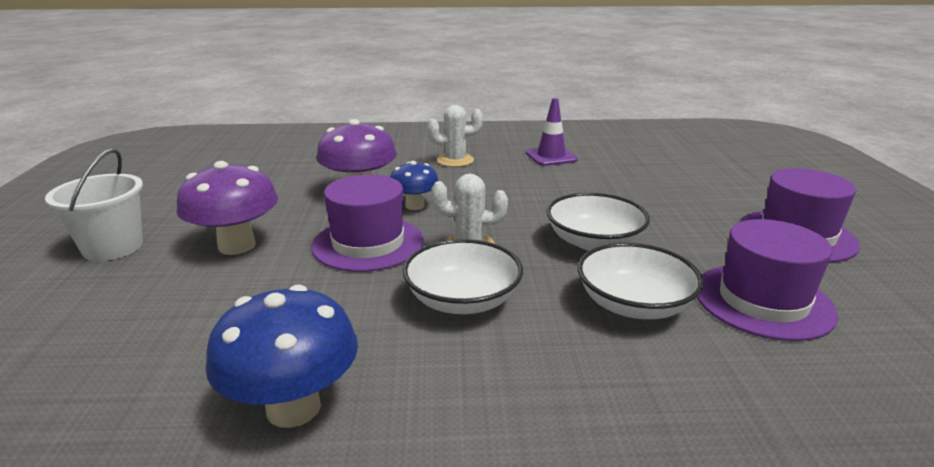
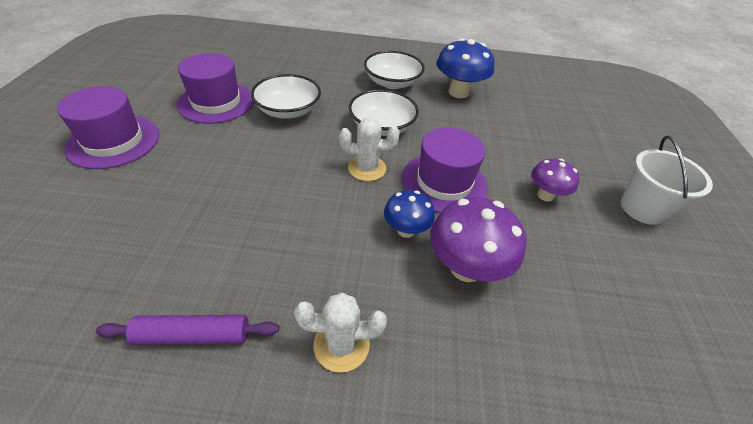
camera: 175 degrees left, 20 degrees up
(237, 246) = (545, 195): purple mushroom -> purple mushroom, size x0.61
(551, 156) = (193, 335): purple traffic cone -> purple rolling pin
(594, 242) = (272, 158): white bowl -> white bowl (392, 83)

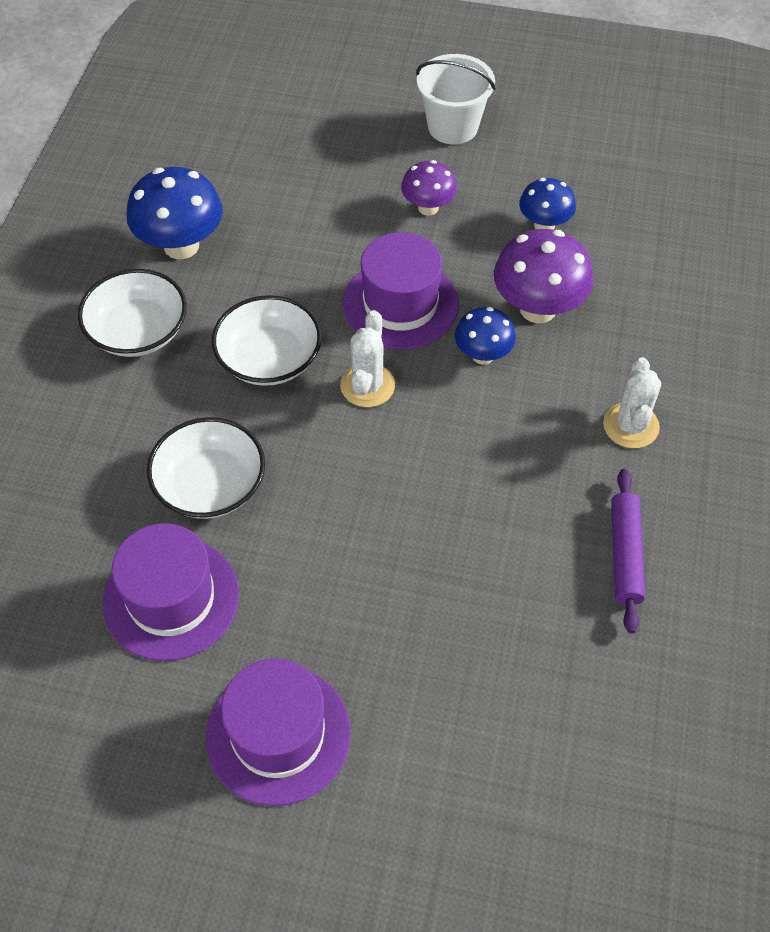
camera: 80 degrees left, 10 degrees up
(567, 273) = (544, 225): none -> blue mushroom

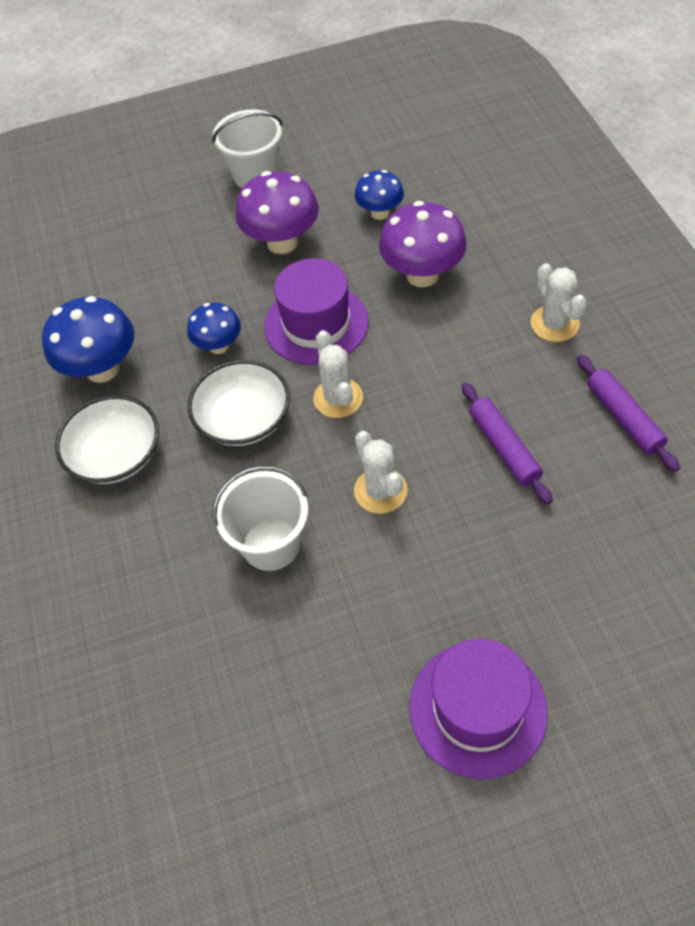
camera: 25 degrees left, 0 degrees up
(171, 598) = (308, 653): purple hat -> none
(210, 485) = (271, 544): white bowl -> white bucket
(341, 493) = (380, 491): none -> white cactus
(428, 207) = (282, 242): purple mushroom -> purple mushroom, size x1.65
(483, 355) = (408, 329): blue mushroom -> blue mushroom (219, 346)
(485, 517) = (504, 447): none -> purple rolling pin

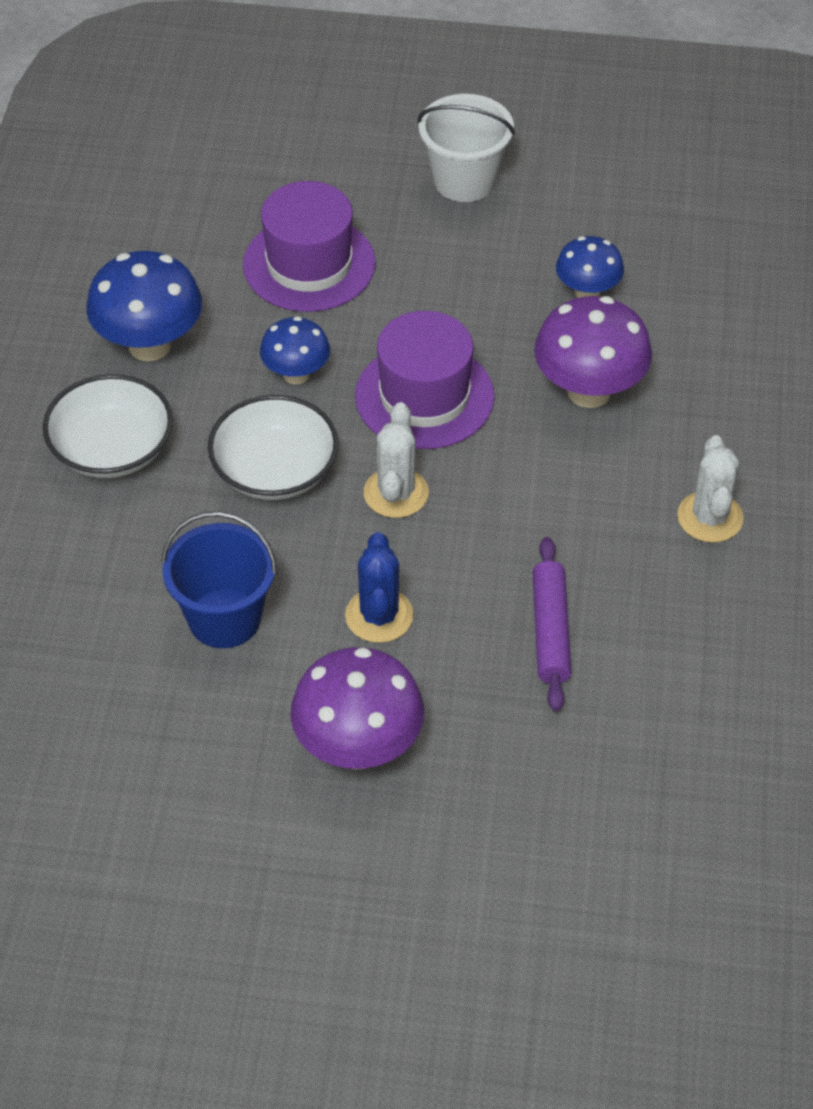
camera: 20 degrees right, 5 degrees down
(271, 544) = (224, 618): white bucket -> blue bucket
(282, 242) = (445, 280): purple mushroom -> purple mushroom (358, 748)
(380, 491) = (379, 616): white cactus -> blue cactus
(477, 709) = (340, 880): purple hat -> purple hat (309, 264)
(624, 418) = (715, 660): purple rolling pin -> none

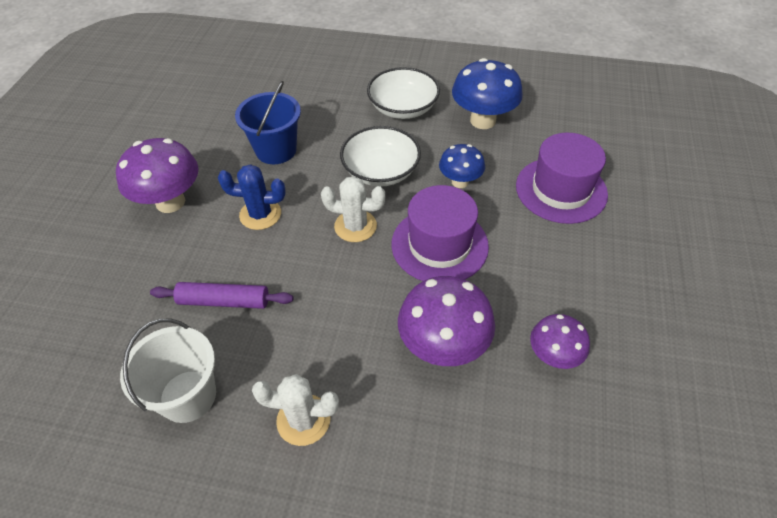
camera: 95 degrees right, 0 degrees up
(464, 180) = (669, 281): white bucket -> white bucket (188, 396)
(587, 292) = (553, 356): blue mushroom -> purple mushroom

